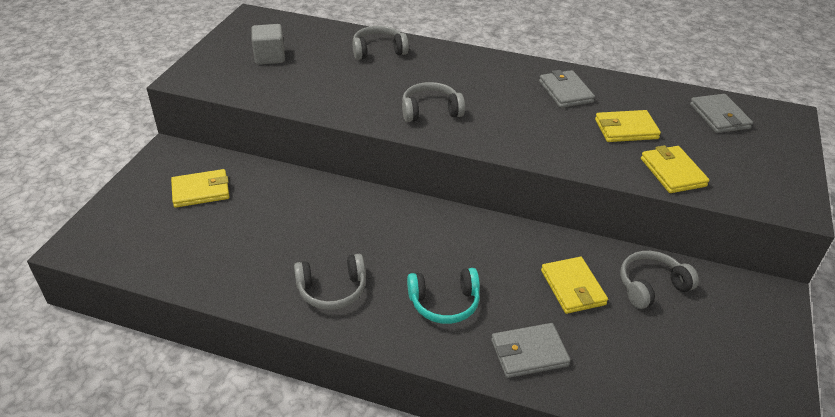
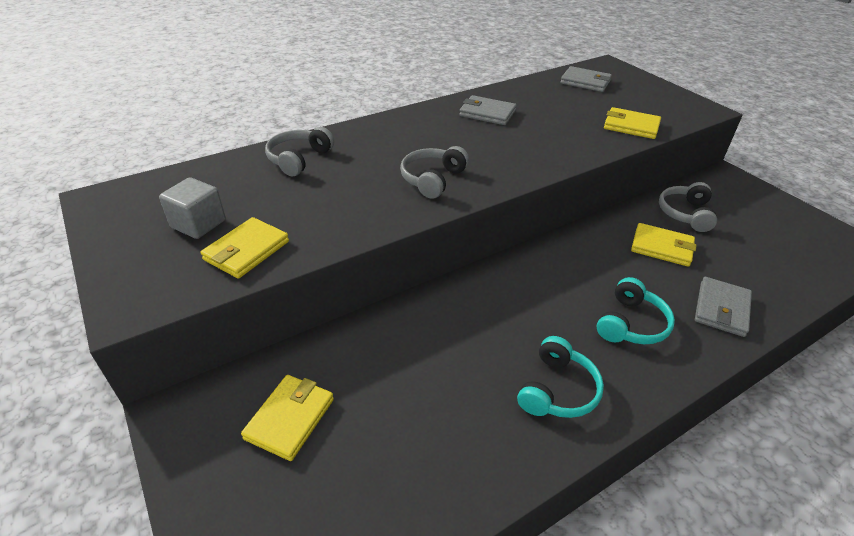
camera: 50 degrees left, 0 degrees up
(332, 290) = (557, 390): grey headphones -> turquoise headphones
(626, 129) = (562, 116): yellow wallet -> yellow wallet (246, 250)

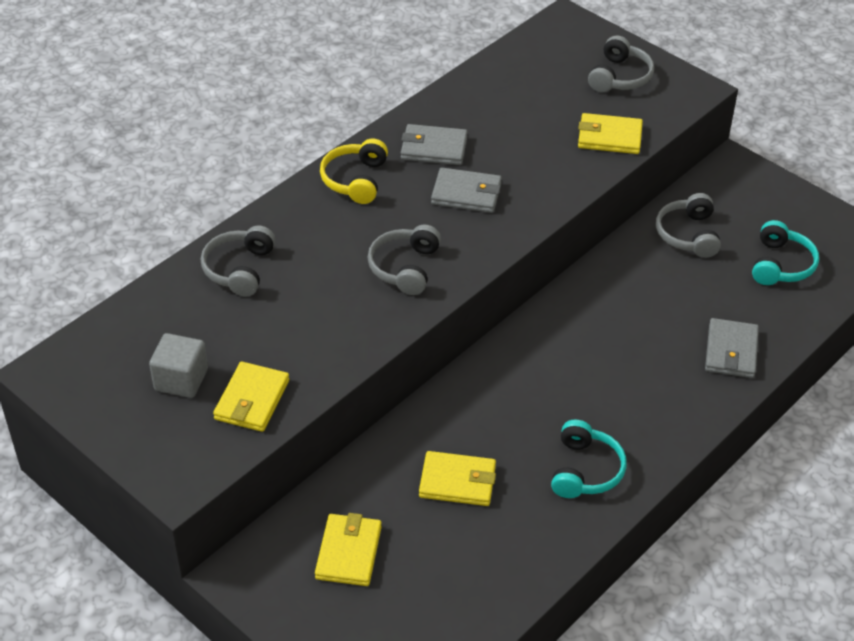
camera: 15 degrees left, 5 degrees up
(419, 122) = (355, 180): none -> yellow headphones
(585, 82) = (542, 64): grey wallet -> grey wallet (466, 194)
(631, 324) = (644, 387): turquoise headphones -> turquoise headphones (780, 265)
(644, 95) = (619, 77): none -> grey headphones
(661, 247) = (665, 288): yellow wallet -> yellow wallet (457, 482)

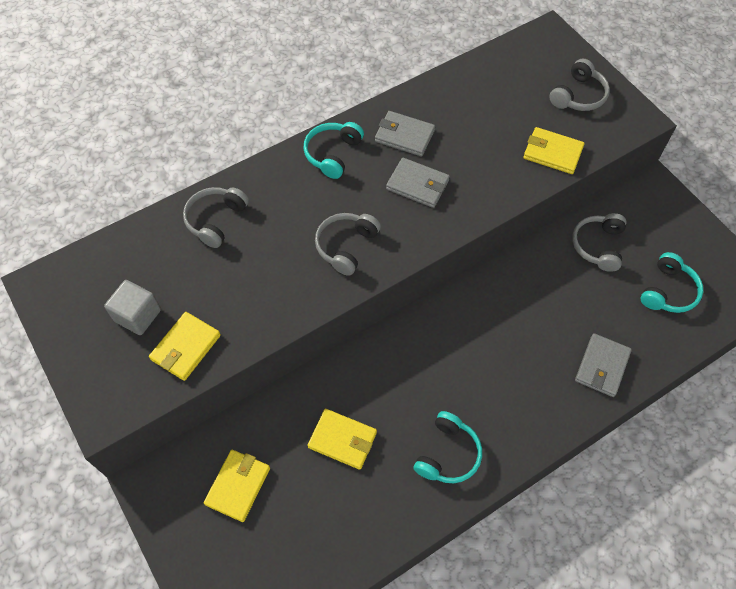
camera: 15 degrees right, 15 degrees up
(355, 180) = (333, 154): yellow headphones -> turquoise headphones

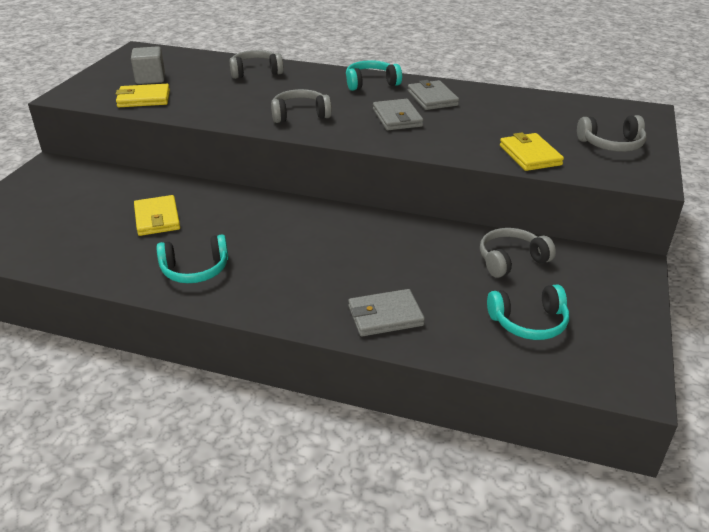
camera: 50 degrees right, 25 degrees down
(238, 486) = (76, 195): yellow wallet -> none

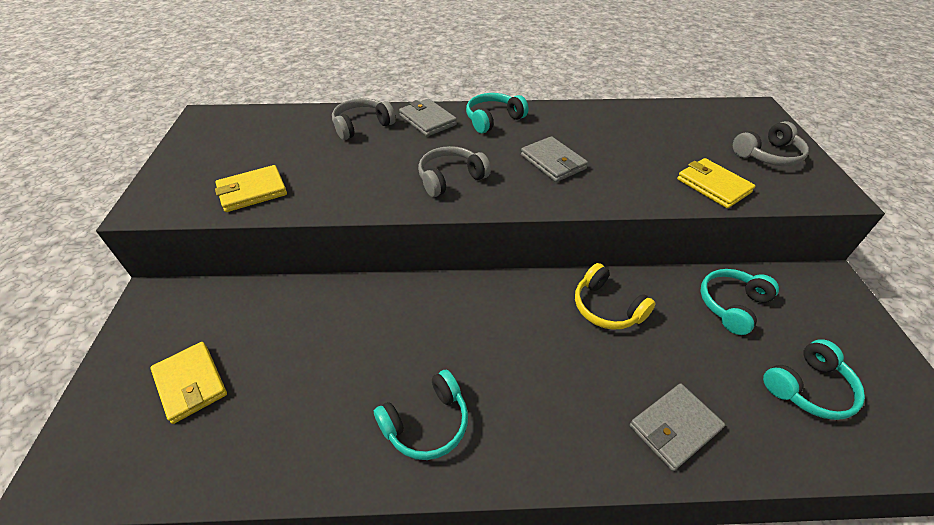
camera: 20 degrees left, 10 degrees up
(150, 78) = (243, 158): grey cube -> none
(157, 218) = (335, 350): yellow wallet -> yellow wallet (190, 383)
(393, 239) = (607, 307): none -> yellow headphones
(432, 98) = (566, 128): grey wallet -> grey wallet (427, 120)
(511, 260) = (732, 305): grey headphones -> turquoise headphones

